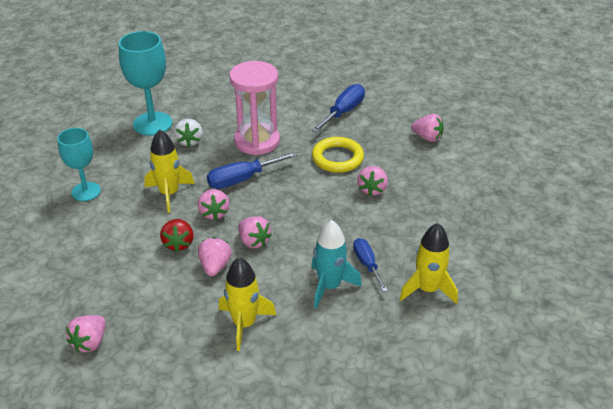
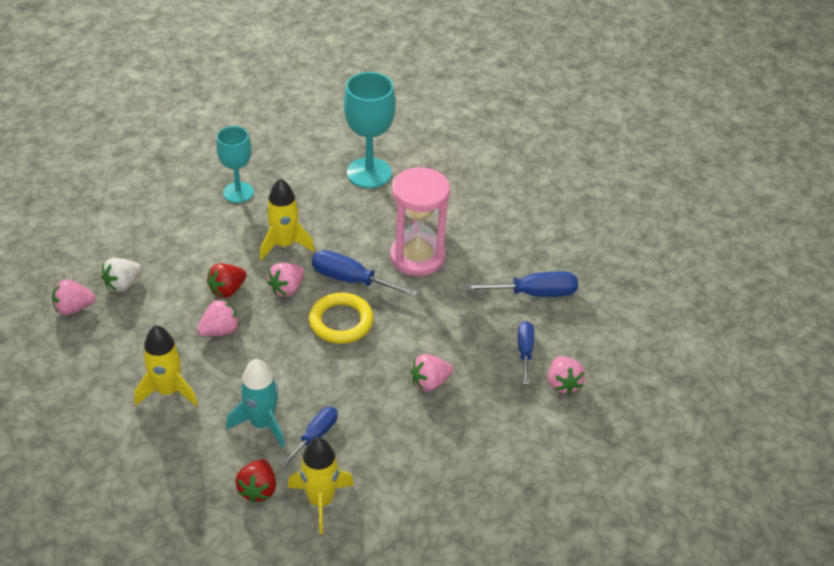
camera: 50 degrees right, 5 degrees up
(189, 141) = (369, 212): white strawberry -> white strawberry (123, 284)
(254, 241) = (274, 337): pink strawberry -> none
(337, 158) = (452, 330): yellow ring -> yellow ring (341, 322)
(386, 139) = (525, 351): none -> blue screwdriver
(389, 317) = (258, 489): none -> red strawberry

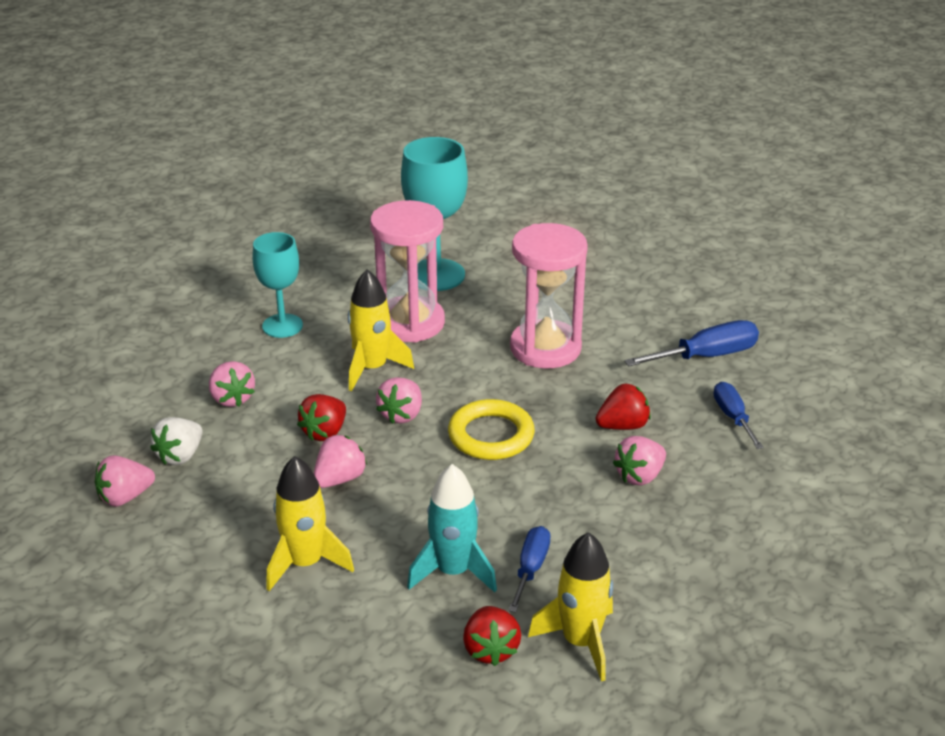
camera: 15 degrees left, 10 degrees down
(330, 211) = (410, 323): none -> pink hourglass
(351, 280) = (478, 388): blue screwdriver -> none
(439, 338) = (623, 426): none -> red strawberry
(563, 384) = (798, 441): pink strawberry -> pink strawberry (232, 398)

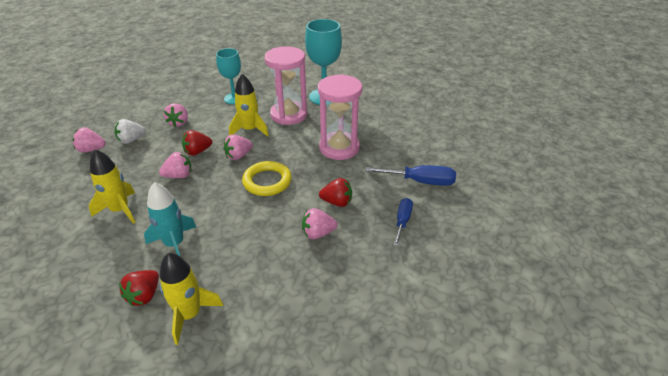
camera: 30 degrees right, 5 degrees up
(531, 569) = (210, 260): blue screwdriver -> none

